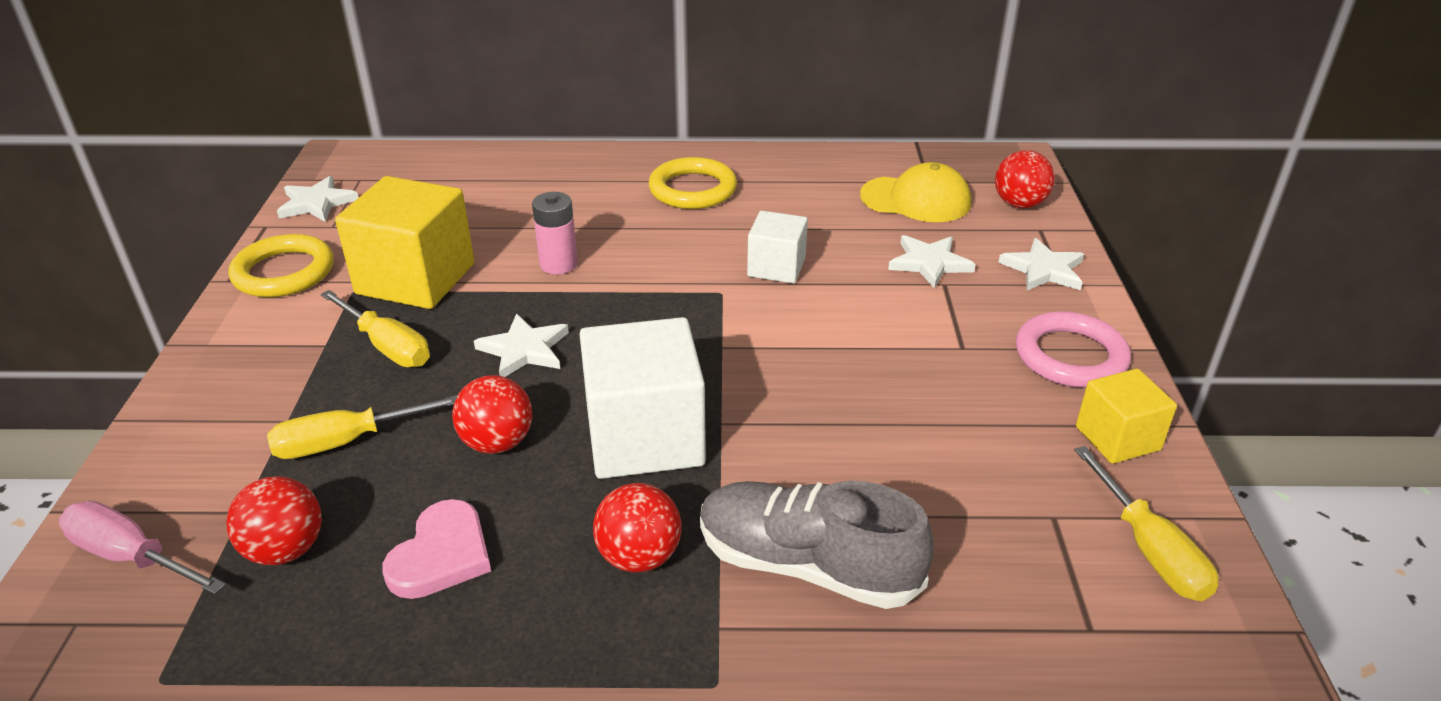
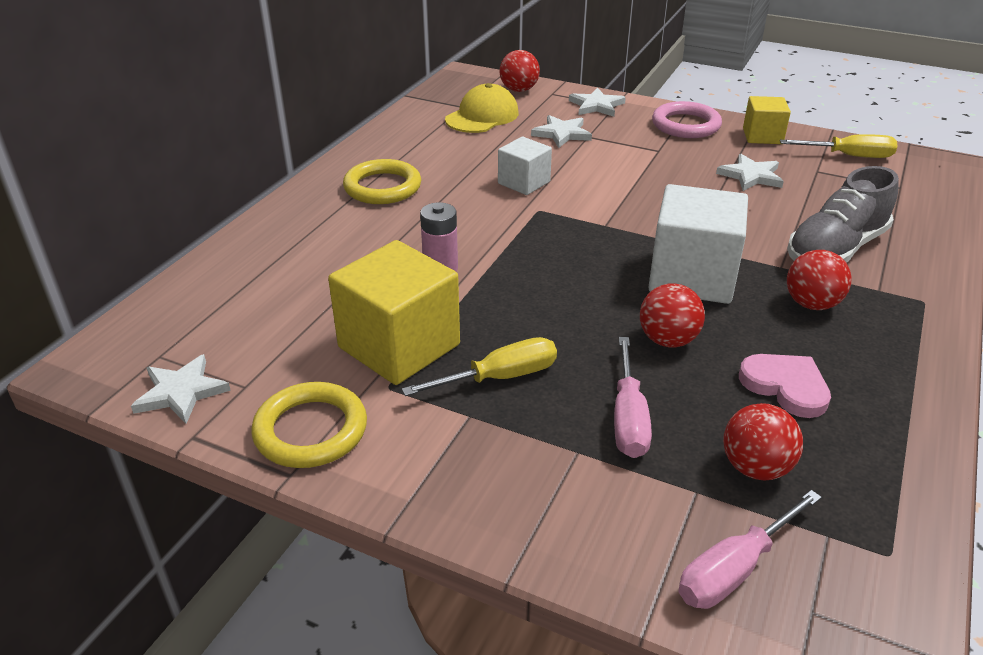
camera: 65 degrees left, 0 degrees up
(345, 442) = (628, 419): yellow screwdriver -> pink screwdriver
(524, 349) = (554, 307): white star -> white star (751, 176)

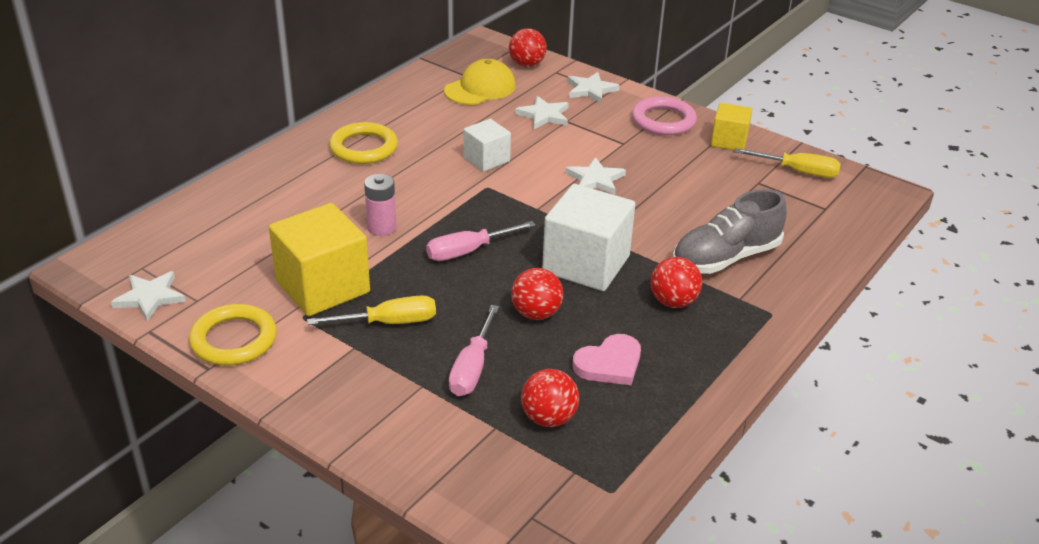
camera: 10 degrees right, 0 degrees up
(733, 570) = (491, 482): pink screwdriver -> pink screwdriver (467, 251)
(751, 176) = (693, 179): white star -> white star (595, 179)
(786, 386) = (609, 364): pink heart -> pink heart turned 90 degrees clockwise

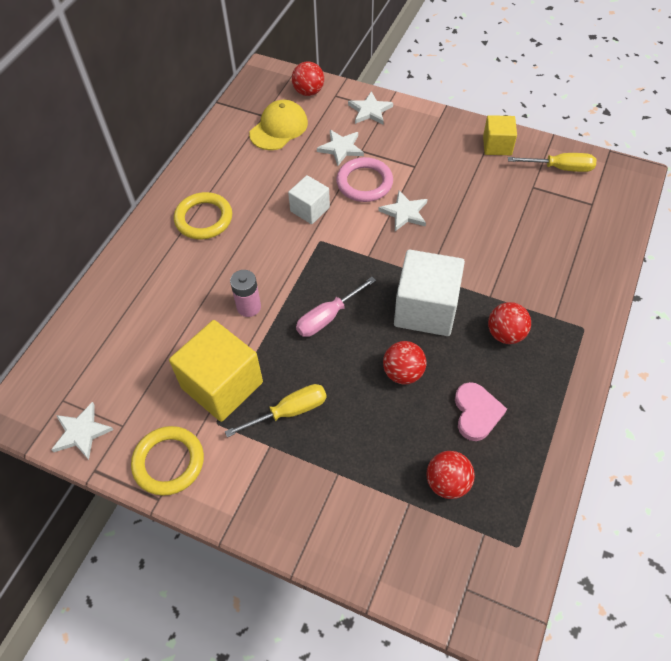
camera: 10 degrees left, 20 degrees up
(472, 368) = (371, 445): pink screwdriver -> none
(609, 364) = (476, 413): pink heart -> pink heart turned 45 degrees counterclockwise
(663, 120) = (438, 133): pink ring -> pink ring (364, 183)
(725, 258) = (531, 276): grey shoe -> none

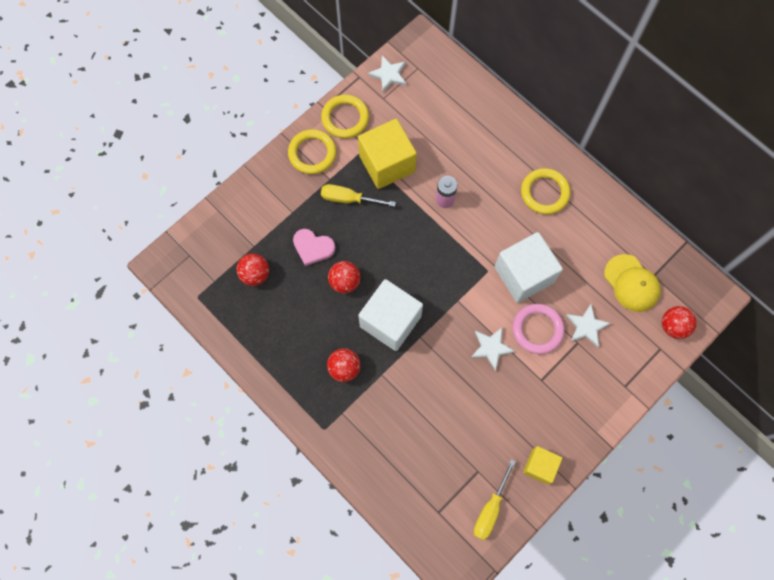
camera: 110 degrees right, 15 degrees up
(239, 484) = (312, 153): none -> yellow ring
(290, 411) = (348, 199): yellow screwdriver -> yellow screwdriver turned 105 degrees clockwise
(310, 209) = (524, 275): white cube -> white cube, size x1.76
(327, 317) = (412, 249): pink screwdriver -> none
(370, 110) = (627, 372): white star -> none
(476, 413) = (293, 316): pink heart -> pink heart (313, 247)

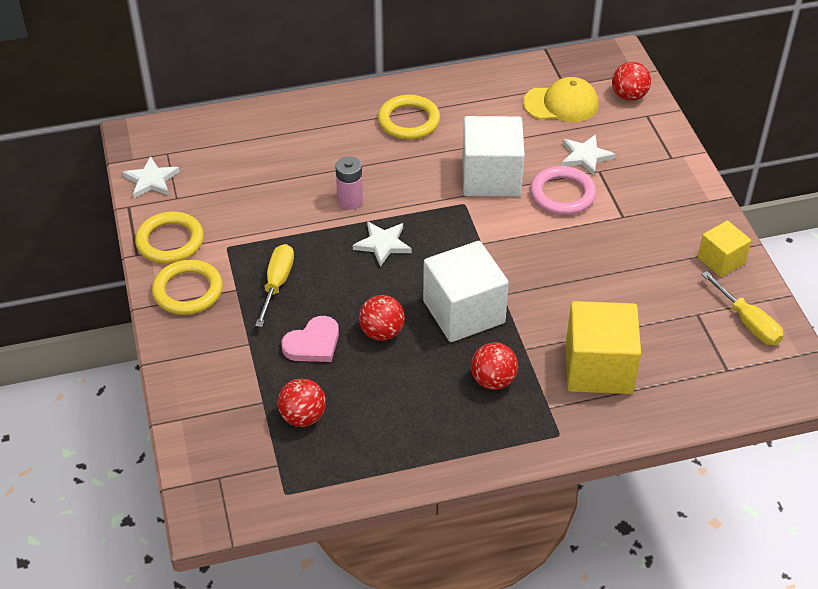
camera: 60 degrees left, 25 degrees down
(348, 199) = (277, 283): yellow screwdriver -> yellow screwdriver turned 150 degrees clockwise
(387, 163) = (262, 230): yellow cube -> yellow cube (598, 368)
(491, 348) = (558, 240): white star -> white star (383, 244)

